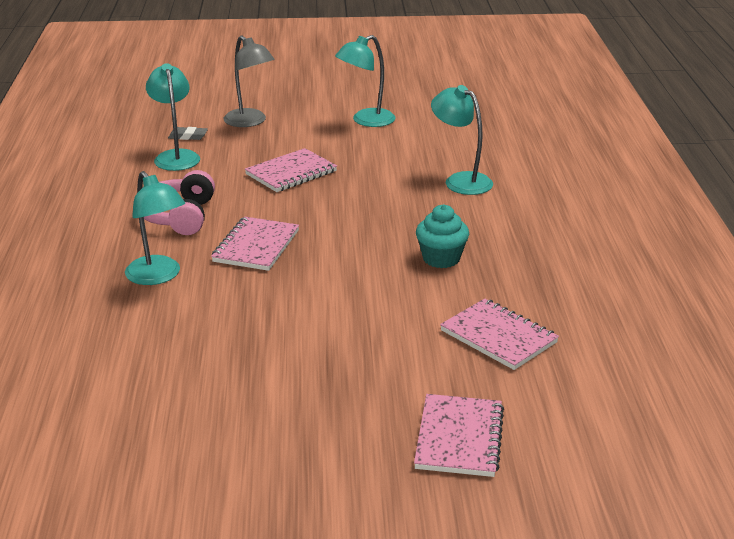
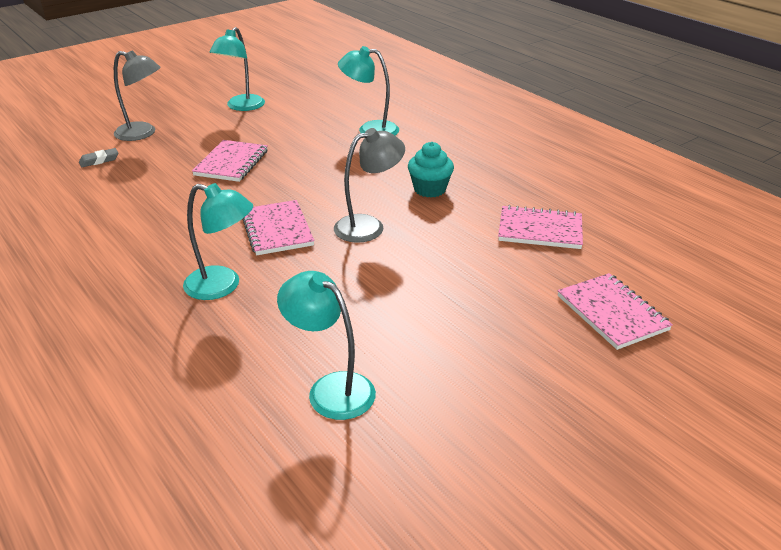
camera: 35 degrees left, 5 degrees up
(175, 156) = (108, 180): turquoise lamp -> turquoise lamp (331, 389)
(179, 216) = (176, 229): pink headphones -> none
(338, 272) = (369, 226): none -> grey lamp

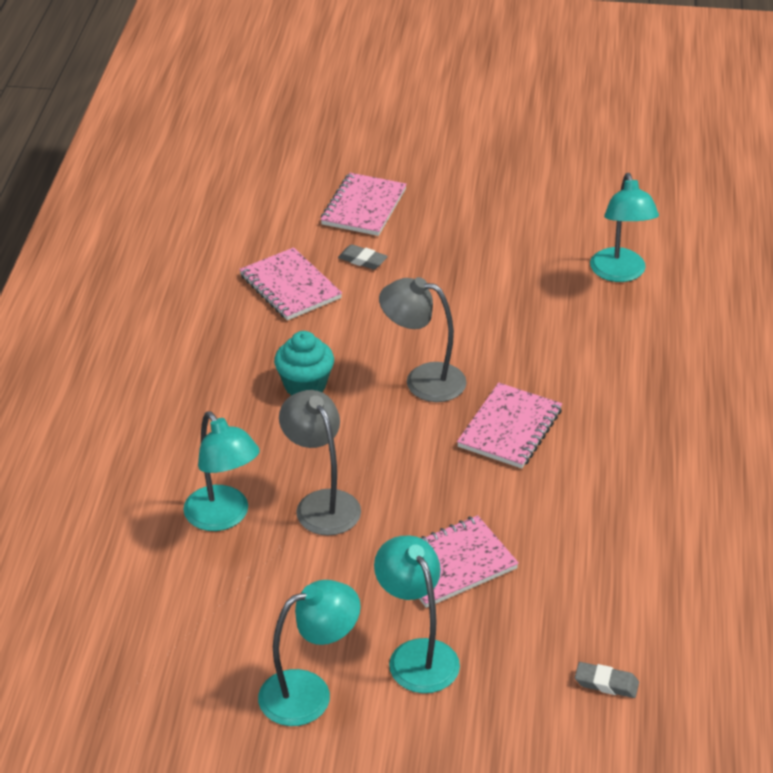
camera: 135 degrees left, 5 degrees up
(143, 133) = (504, 716): grey lamp -> grey lamp (321, 503)
(223, 286) = (619, 396): turquoise lamp -> turquoise lamp (416, 655)
(533, 273) = (362, 260): none -> grey eraser

